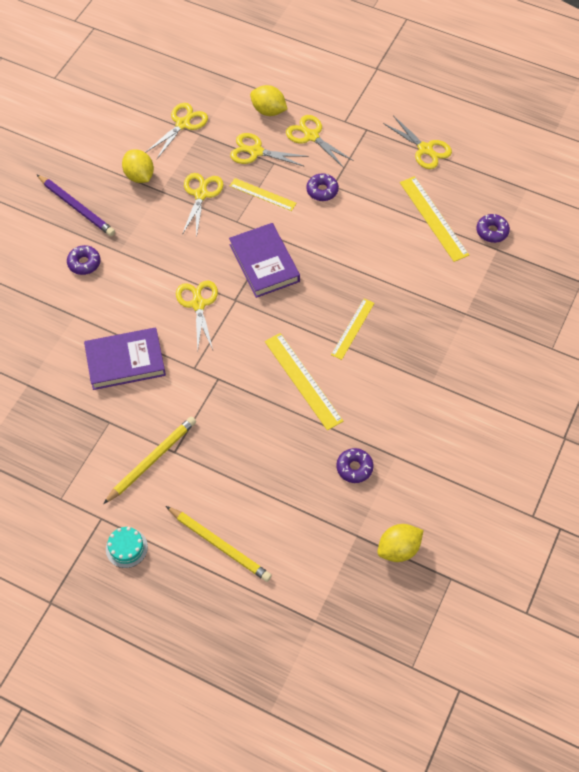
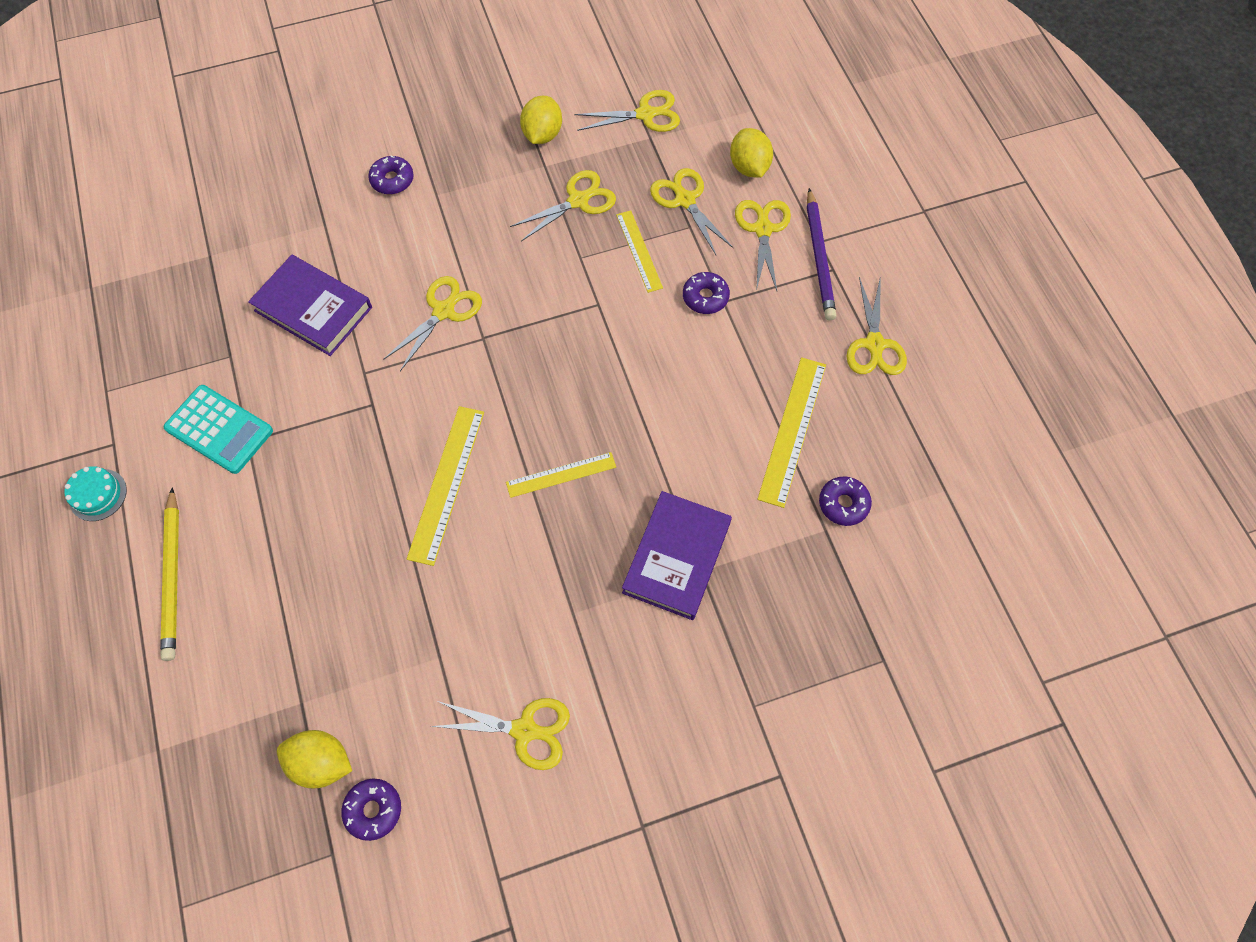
camera: 45 degrees right, 5 degrees up
(76, 207) = (450, 119): purple pencil -> purple pencil (819, 257)
(152, 460) = (219, 430): yellow pencil -> turquoise calculator
(264, 263) = (556, 324): purple book -> purple book (677, 557)
(354, 468) = (385, 627): purple donut -> purple donut (373, 810)
(470, 449) = (524, 730): none -> yellow scissors

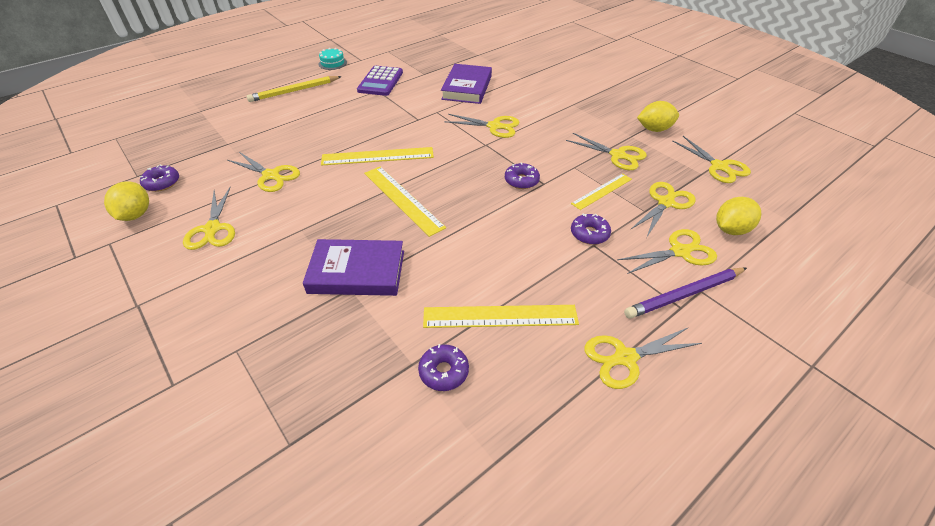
camera: 70 degrees right, 20 degrees down
(219, 430) = (380, 82): turquoise calculator -> purple calculator
(321, 762) = (192, 158): yellow lemon -> yellow lemon (135, 215)
(392, 180) = (569, 89): purple donut -> purple donut (521, 181)
(428, 640) = (271, 175): none -> yellow scissors
(561, 475) = (402, 199): yellow ruler -> yellow ruler, size x1.55

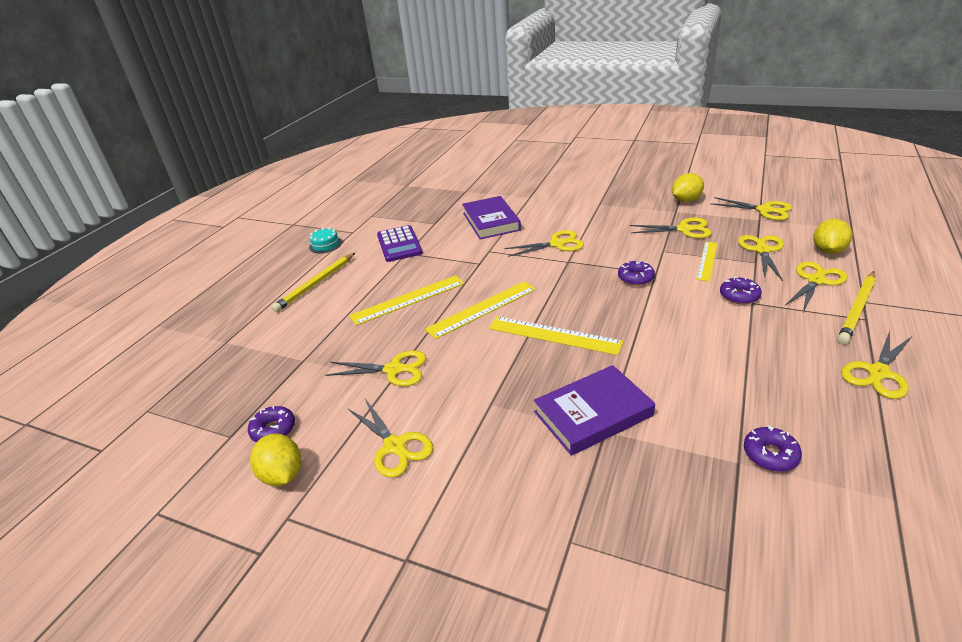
camera: 25 degrees left, 10 degrees down
(500, 316) = (755, 389): yellow ruler -> yellow ruler (408, 299)
(684, 294) = (857, 309): purple pencil -> yellow pencil

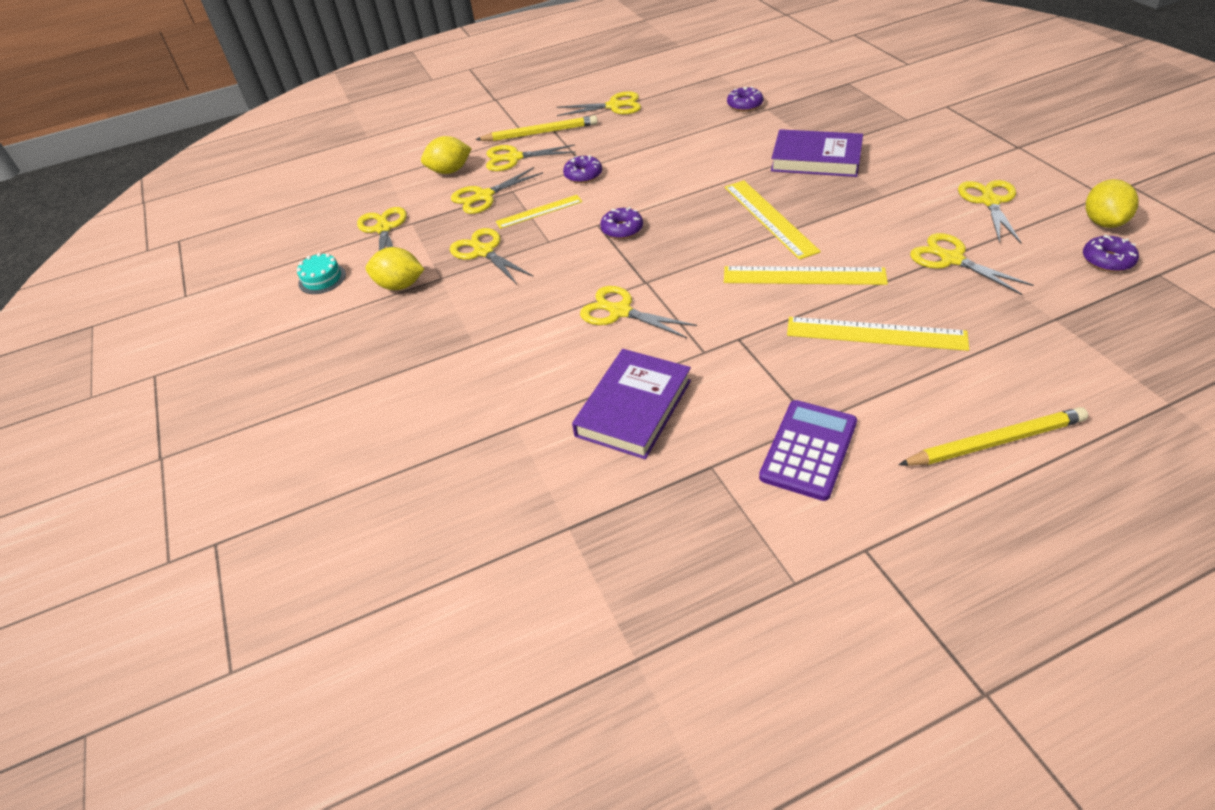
camera: 135 degrees left, 10 degrees up
(325, 245) = (937, 543): turquoise cake -> turquoise cake (322, 279)

